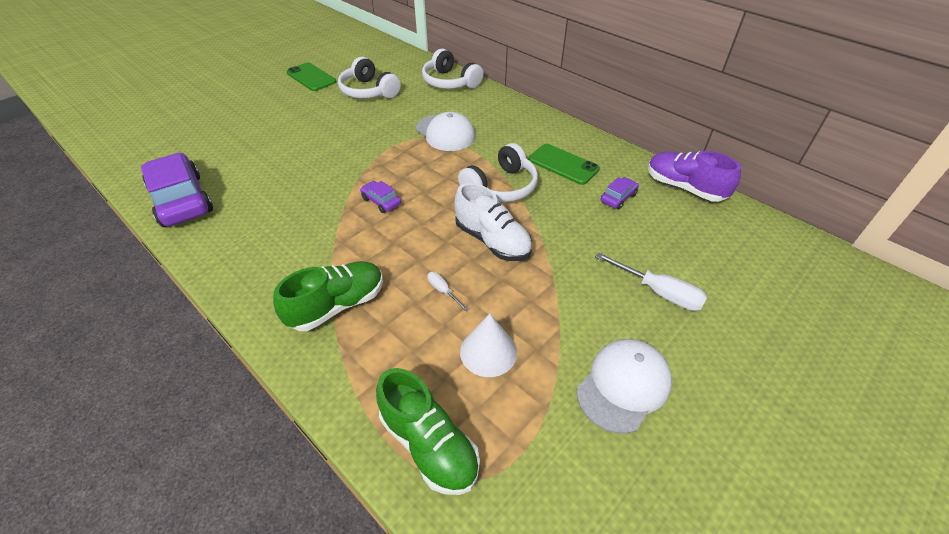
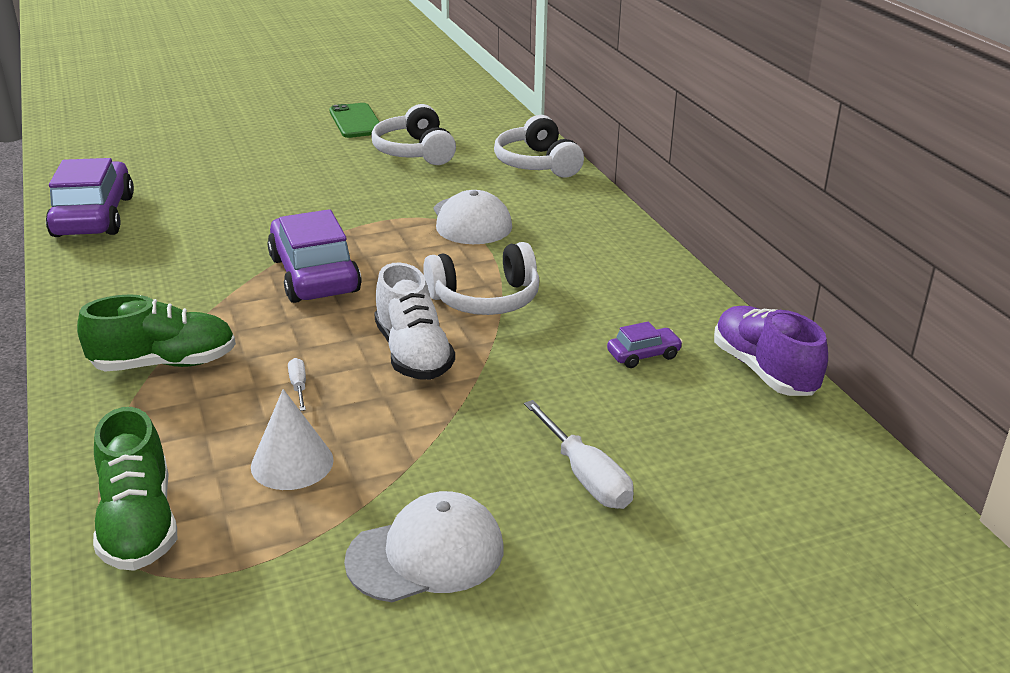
camera: 25 degrees right, 15 degrees down
(381, 201) = (314, 275): purple car -> purple car, size x2.21
(563, 164) = (602, 296): green phone -> none

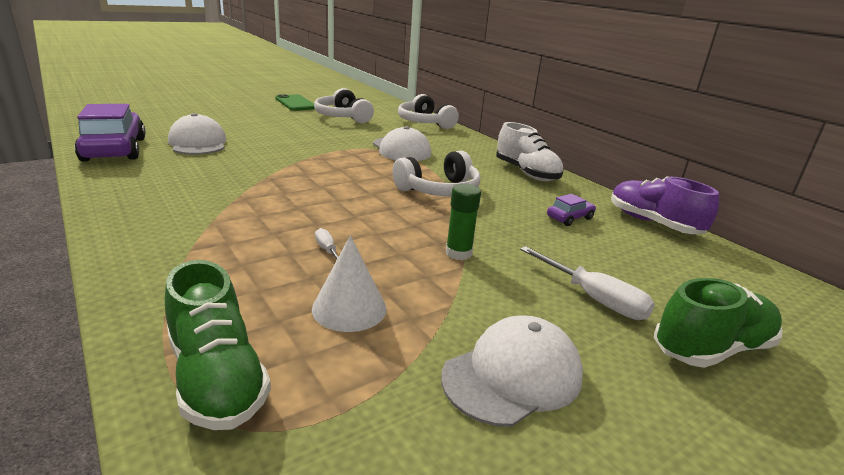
camera: 15 degrees left, 5 degrees down
(165, 363) = (202, 240): green shoe -> green shoe (711, 348)
(197, 205) = (198, 143): none -> white cap
(314, 275) = (305, 180): purple car -> none
(413, 354) = (407, 224): white shoe -> white shoe (526, 173)
(454, 401) = (458, 253): none -> green glue stick

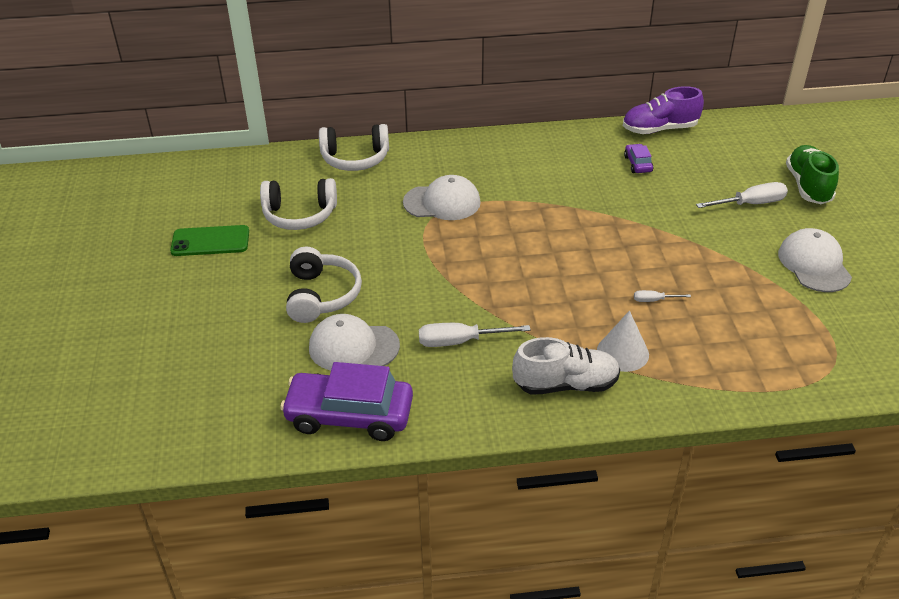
camera: 60 degrees left, 15 degrees up
(216, 172) = (459, 341): none -> white screwdriver
(217, 378) = (792, 371): green shoe -> none
(349, 308) = (735, 307): white cone -> white cone (622, 352)
(439, 190) = (559, 211): white headphones -> white headphones (321, 295)
(458, 253) = (677, 238): green glue stick -> none
(526, 173) = (538, 147): white shoe -> white shoe (566, 384)

